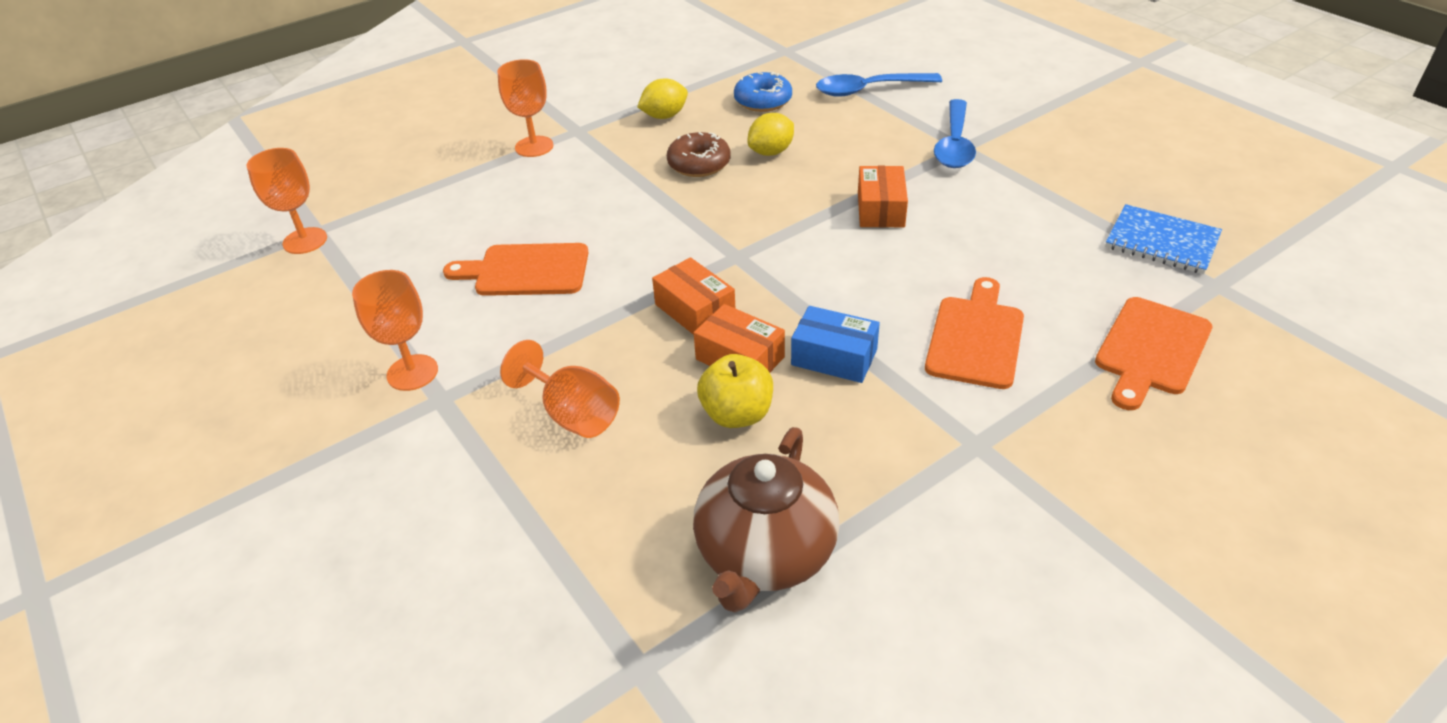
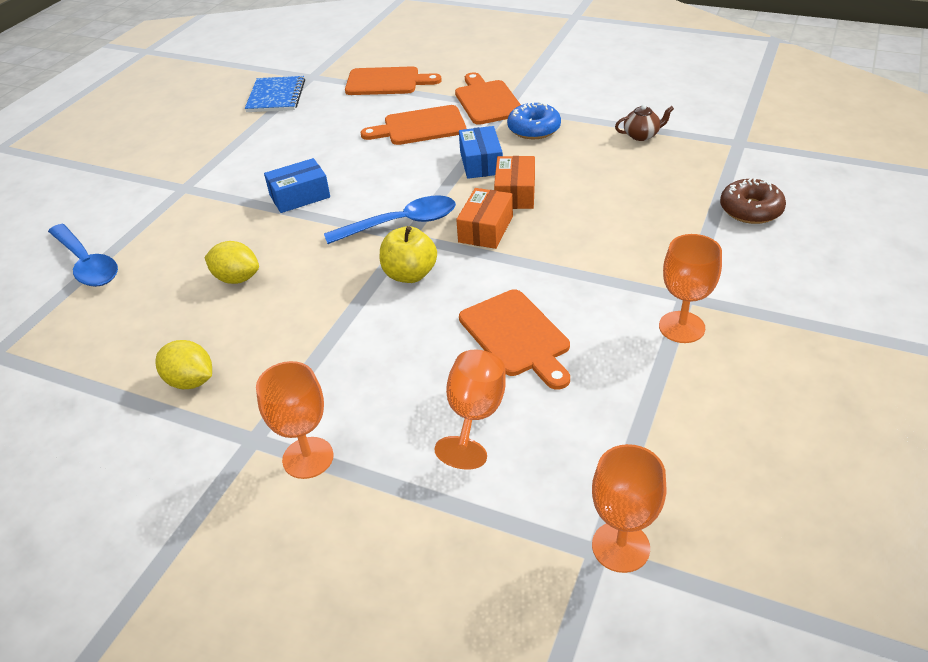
camera: 120 degrees left, 0 degrees up
(573, 414) = (630, 233): orange goblet -> orange goblet (474, 416)
(699, 164) = (280, 313): brown donut -> brown donut (750, 210)
(737, 414) = (562, 176): yellow apple -> yellow apple (410, 274)
(763, 101) = (131, 322): blue donut -> blue donut (534, 129)
(765, 554) = (641, 135): brown teapot -> brown teapot, size x0.46
(880, 209) = (299, 196): orange box -> blue box
(954, 144) = (181, 192): blue spoon -> blue spoon (401, 223)
(1011, 431) = (487, 101): none -> orange cutting board

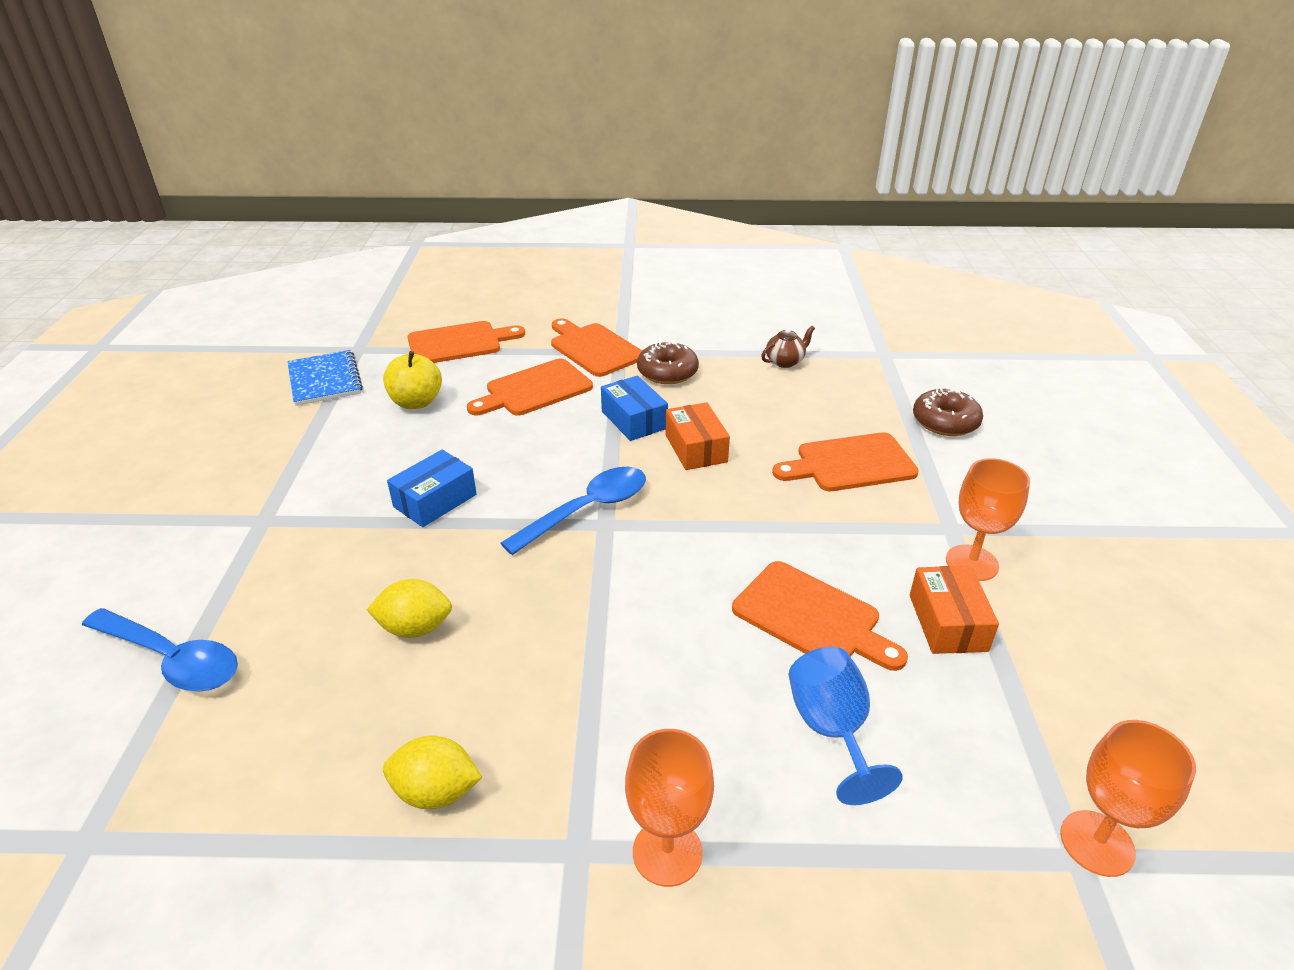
camera: 25 degrees left, 5 degrees down
(410, 274) = (638, 571): yellow apple -> yellow apple (416, 402)
(474, 416) = (831, 730): orange goblet -> blue goblet
(485, 229) = (691, 496): orange box -> orange box (947, 622)
(534, 129) = (667, 372): blue donut -> brown donut
(636, 229) = (850, 463): none -> orange cutting board

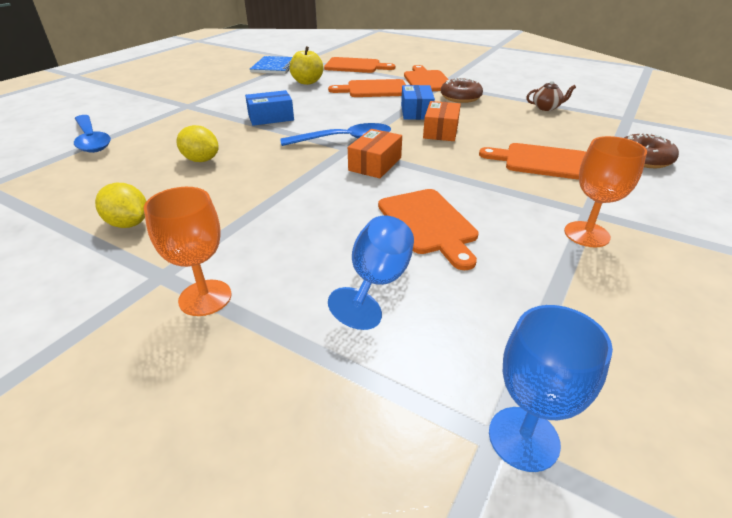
camera: 30 degrees right, 0 degrees up
(947, 622) = (530, 259): orange box -> orange box (375, 164)
(1097, 843) = (523, 438): orange goblet -> blue goblet

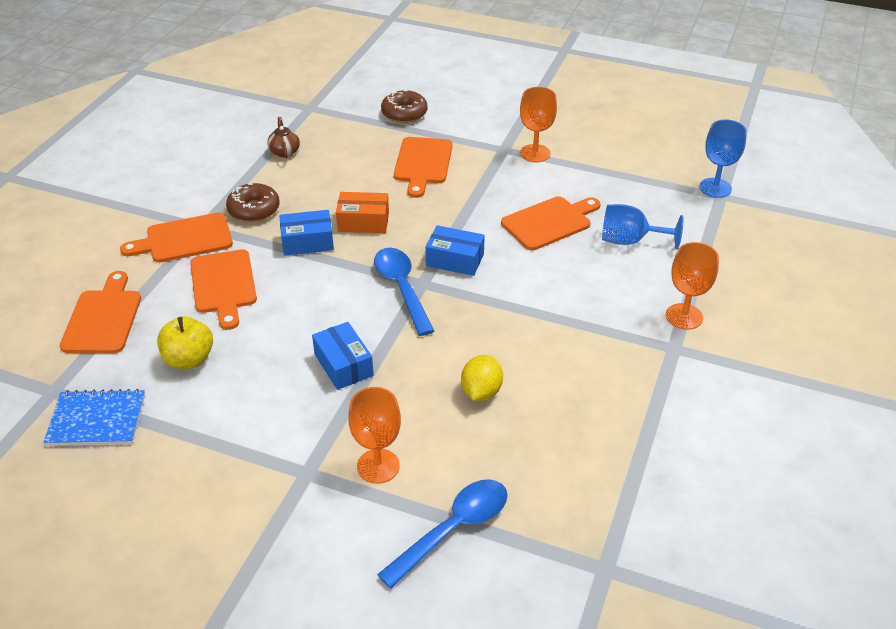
camera: 100 degrees left, 5 degrees up
(129, 224) = (620, 397): yellow lemon -> none
(170, 123) = (378, 466): none -> orange goblet
(375, 164) = (455, 260): orange box -> blue box

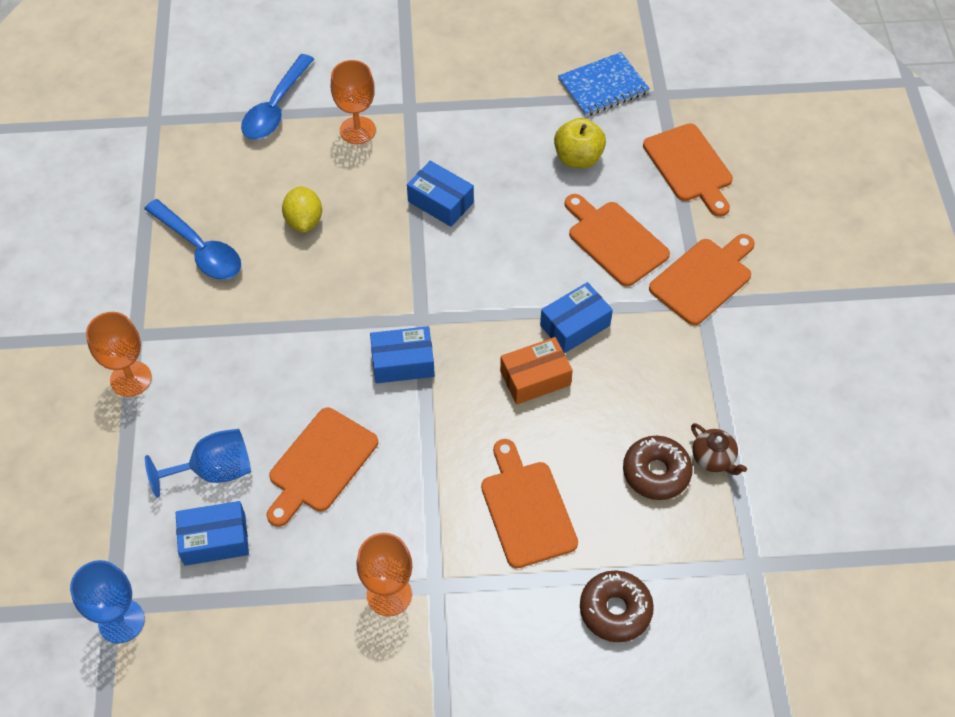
camera: 155 degrees right, 15 degrees up
(254, 210) = (668, 347): brown donut -> brown donut (656, 472)
(401, 288) = (438, 304): blue spoon -> blue spoon (200, 249)
(640, 207) = (215, 539): none -> blue box

